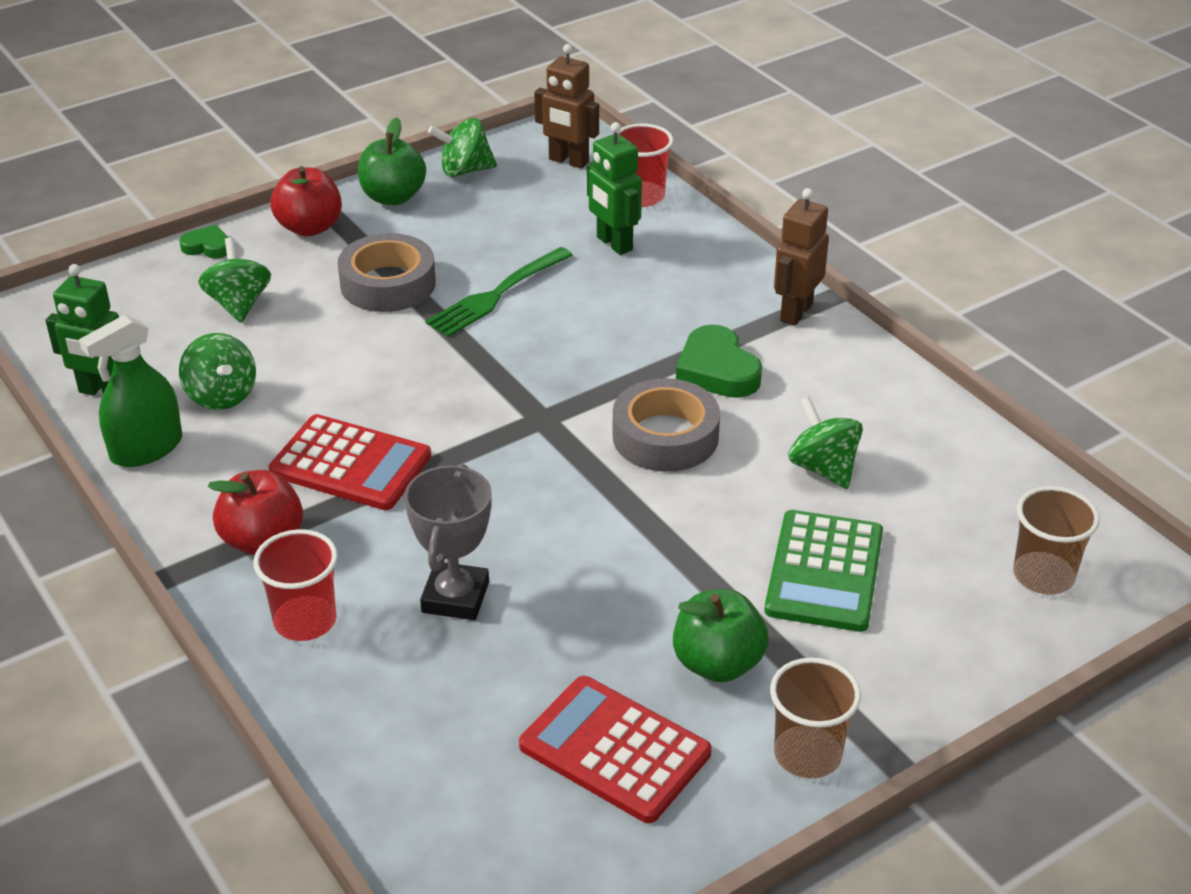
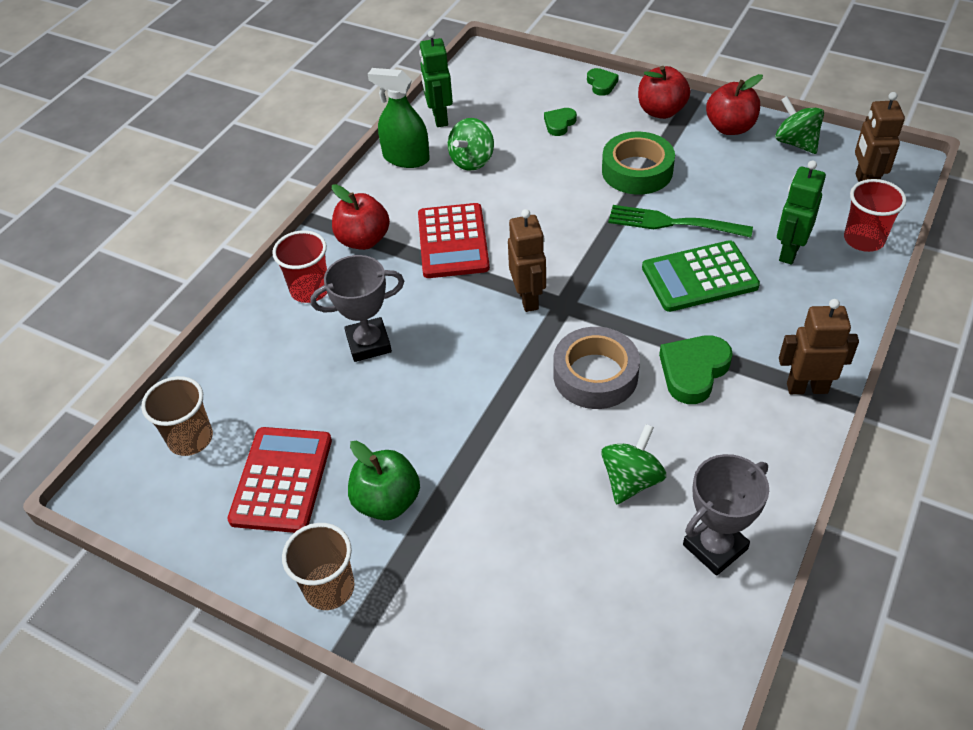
camera: 65 degrees right, 10 degrees up
(239, 304) = (559, 124): green spinning top -> green heart
(388, 284) = (637, 171): grey tape -> green tape
(393, 197) = (730, 127): green apple -> red apple
(507, 440) = (528, 298): none -> brown robot
(824, 572) = (516, 526): green calculator -> green calculator (699, 277)
(939, 448) = (715, 547): none -> grey trophy
(1043, 576) = (609, 678): brown cup -> brown cup (190, 439)

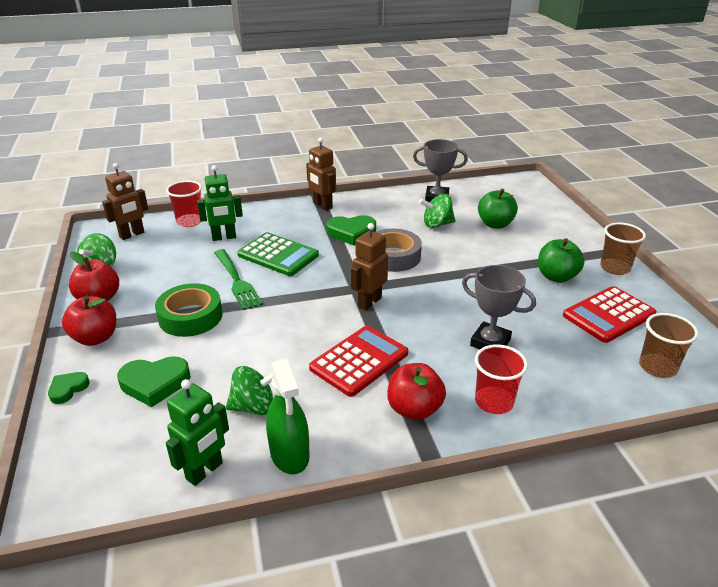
camera: 135 degrees left, 15 degrees down
(559, 124) = (155, 383): green heart -> green heart, size x1.71
(565, 553) = (495, 224): none -> green apple

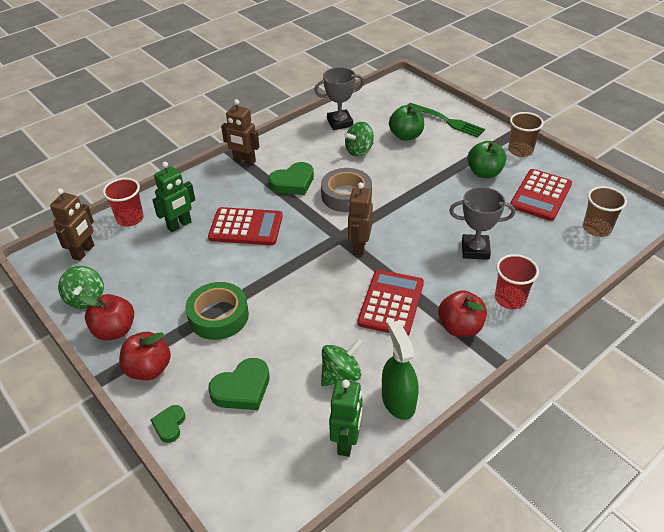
camera: 25 degrees left, 10 degrees up
(237, 281) = (230, 266): green fork -> green fork (447, 121)
(278, 255) = (246, 227): green calculator -> red calculator
(289, 454) = (398, 400): green spray bottle -> green spray bottle turned 150 degrees counterclockwise

